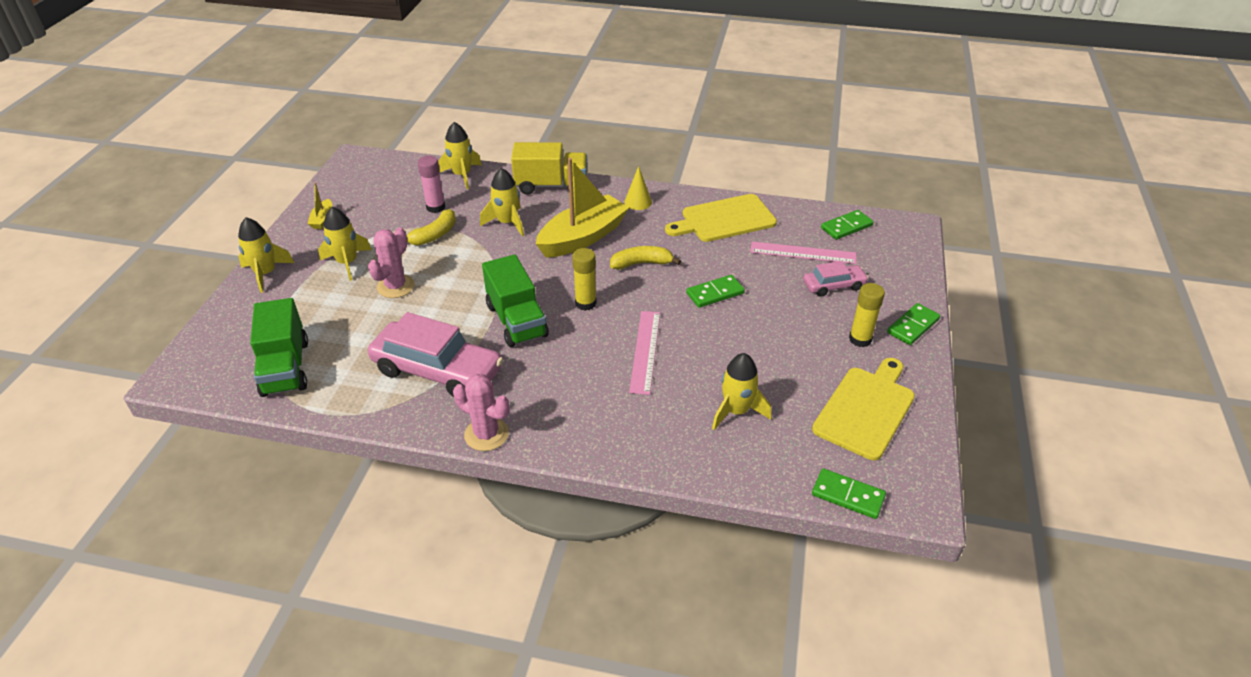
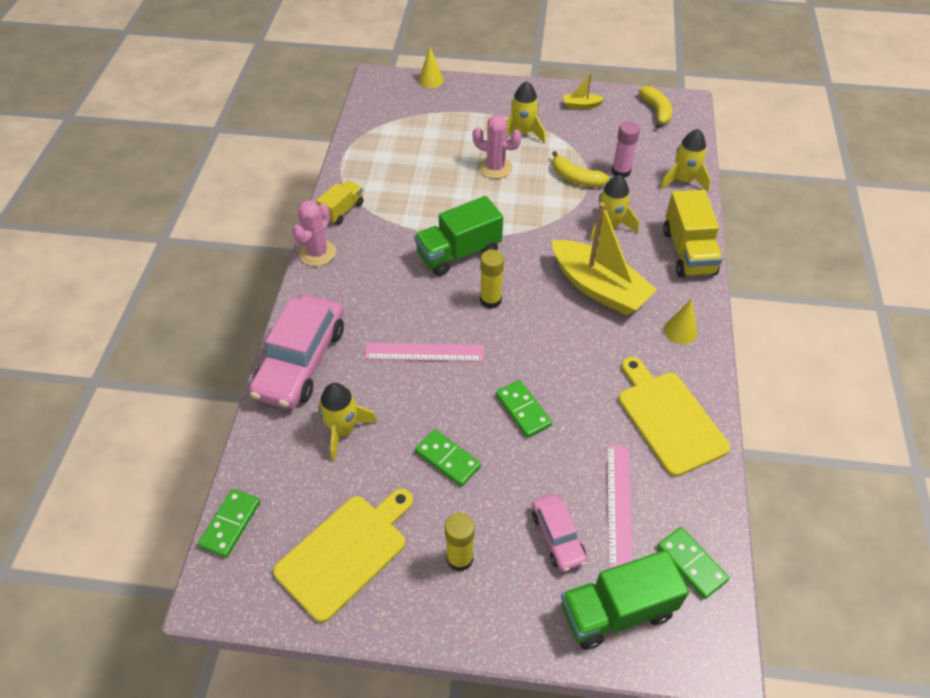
camera: 85 degrees right, 10 degrees up
(207, 327) = (431, 80): none -> yellow cone
(266, 273) = (500, 92): yellow rocket -> none
(285, 368) = (389, 129): green truck -> green truck (616, 611)
(420, 412) = (342, 210): none -> yellow truck
(437, 370) = (390, 212): pink car -> pink car (301, 361)
(641, 263) = (563, 341): yellow banana -> yellow banana (656, 111)
(866, 409) = (345, 553): yellow cutting board -> yellow cutting board turned 75 degrees counterclockwise
(913, 326) = (490, 625): green domino -> green domino (447, 459)

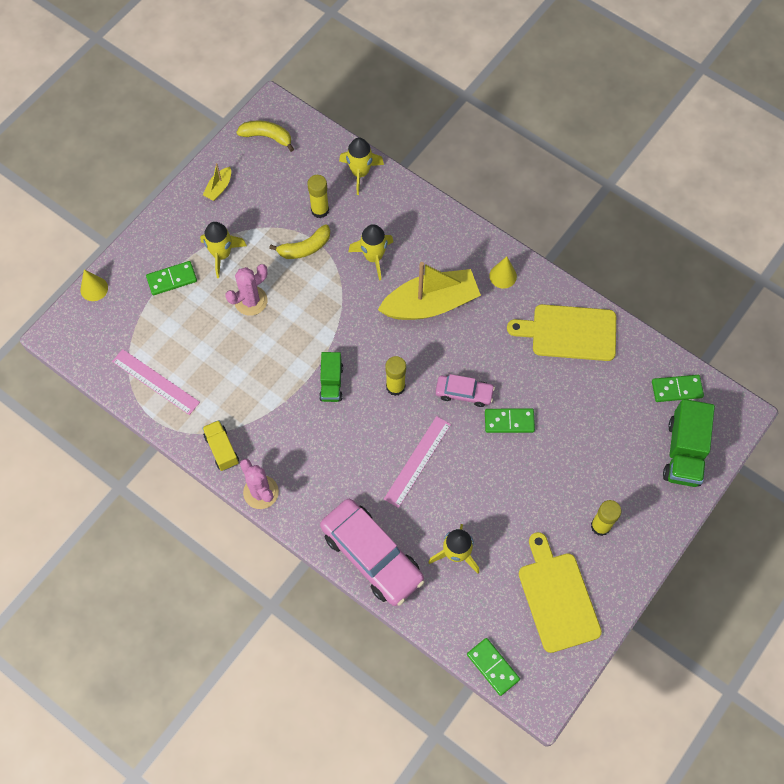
camera: 60 degrees left, 15 degrees up
(447, 459) = (521, 494): green domino -> green domino (172, 279)
(458, 253) = (331, 383): green truck -> green truck, size x0.60
(557, 537) = (617, 456): pink car -> pink car (464, 393)
(619, 505) = (615, 405): pink ruler -> pink ruler (155, 381)
(621, 171) = (320, 210): pink glue stick -> yellow glue stick
(688, 252) = (435, 221): yellow truck -> none

